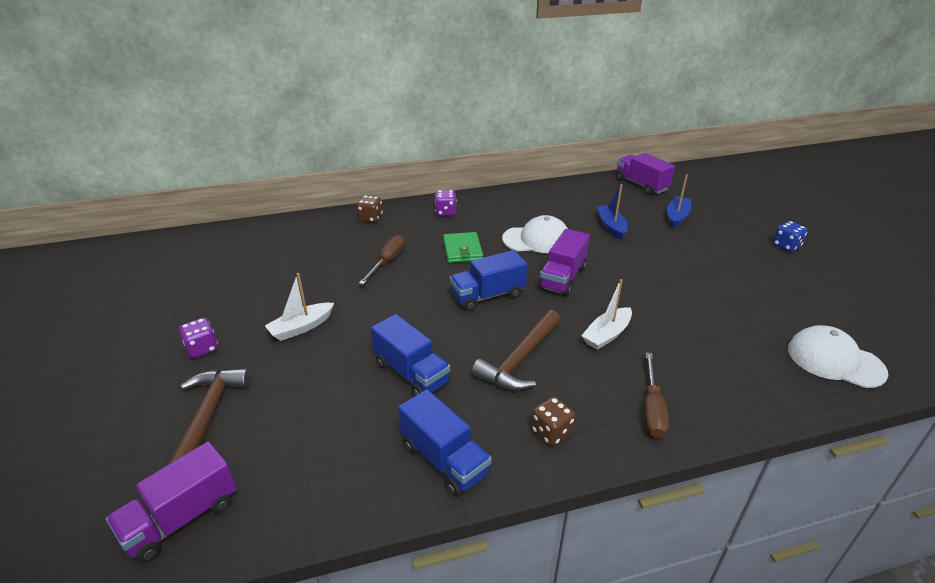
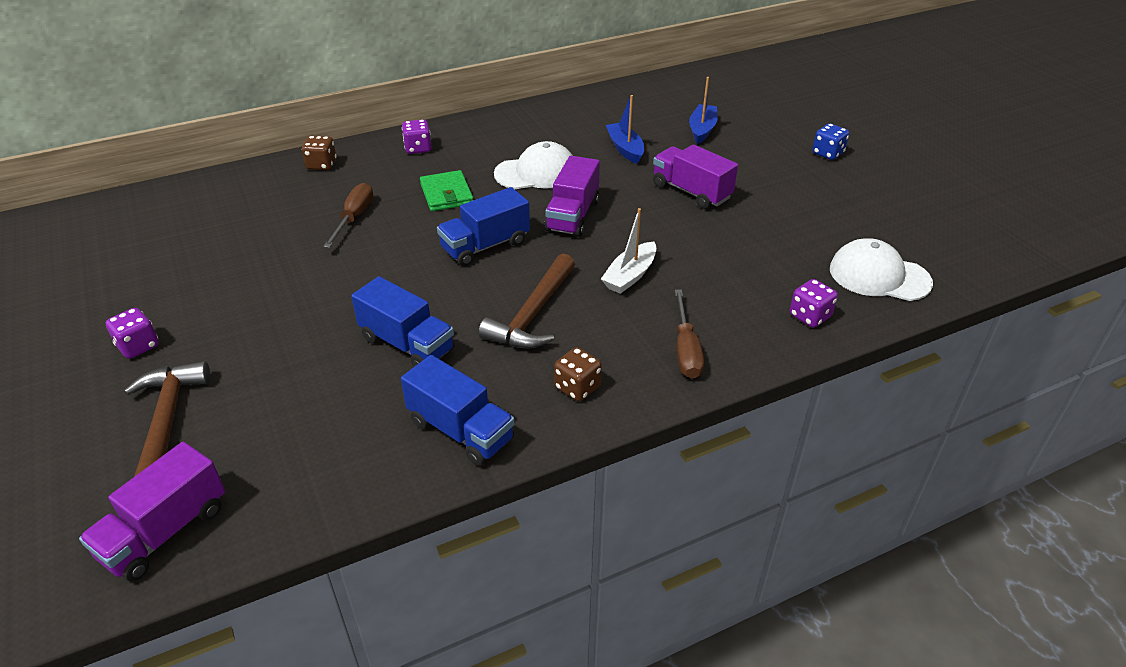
camera: 10 degrees left, 5 degrees up
(301, 327) = (260, 308): white boat -> none
(641, 185) = (657, 93): purple truck -> purple truck (691, 192)
(769, 391) = (810, 316): none -> purple dice

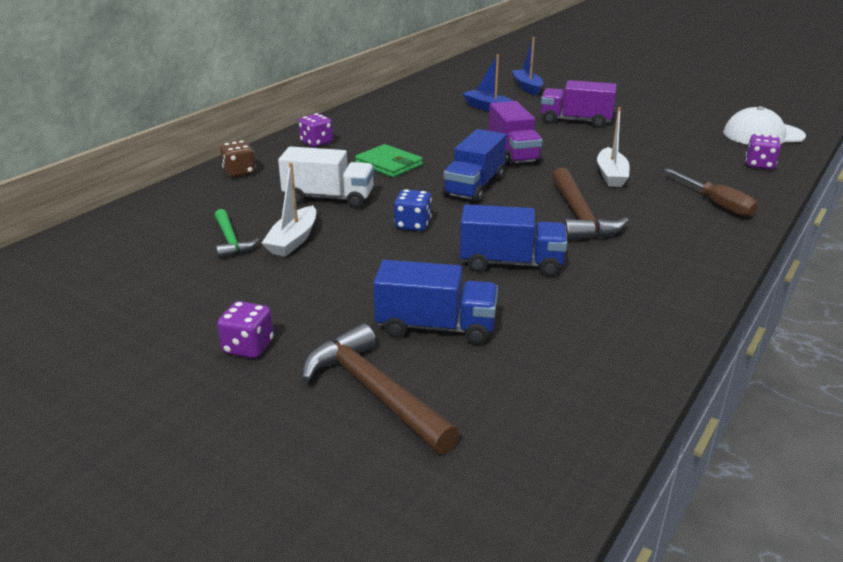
camera: 30 degrees left, 10 degrees down
(165, 532) = (506, 471): purple truck -> none
(236, 238) = (231, 240): none -> green hammer
(278, 254) = (293, 240): none -> white boat
(354, 217) = (329, 198): brown screwdriver -> white truck
(460, 431) = (643, 301): blue truck -> blue truck (436, 327)
(536, 173) = (443, 136): white cap -> none
(577, 387) = (682, 247): brown dice -> none
(827, 153) = (630, 83): blue dice -> blue dice (413, 225)

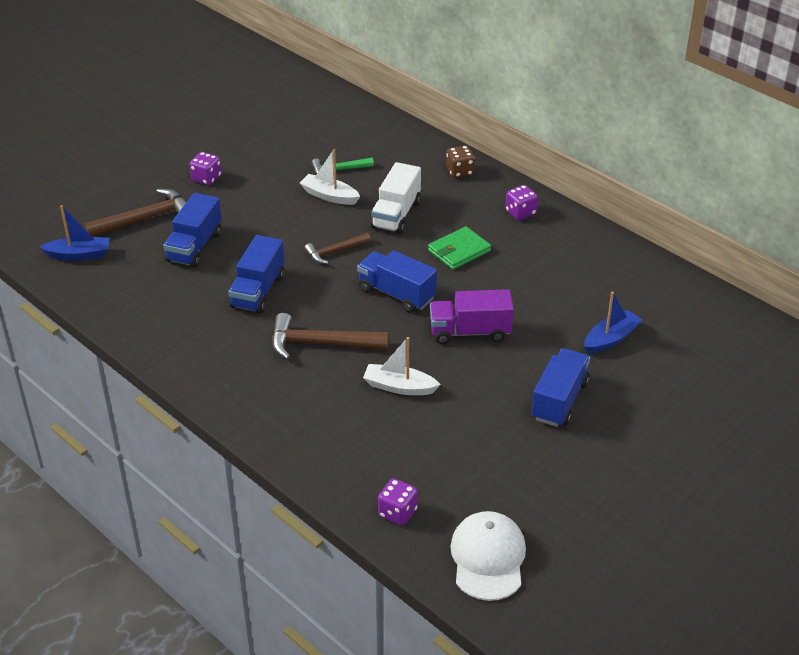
camera: 100 degrees right, 10 degrees up
(413, 225) = (335, 252): blue dice -> brown hammer
(527, 87) = (692, 386): blue boat -> blue boat (79, 254)
(575, 121) = (559, 400): purple truck -> blue truck
(716, 204) = (316, 439): brown screwdriver -> none

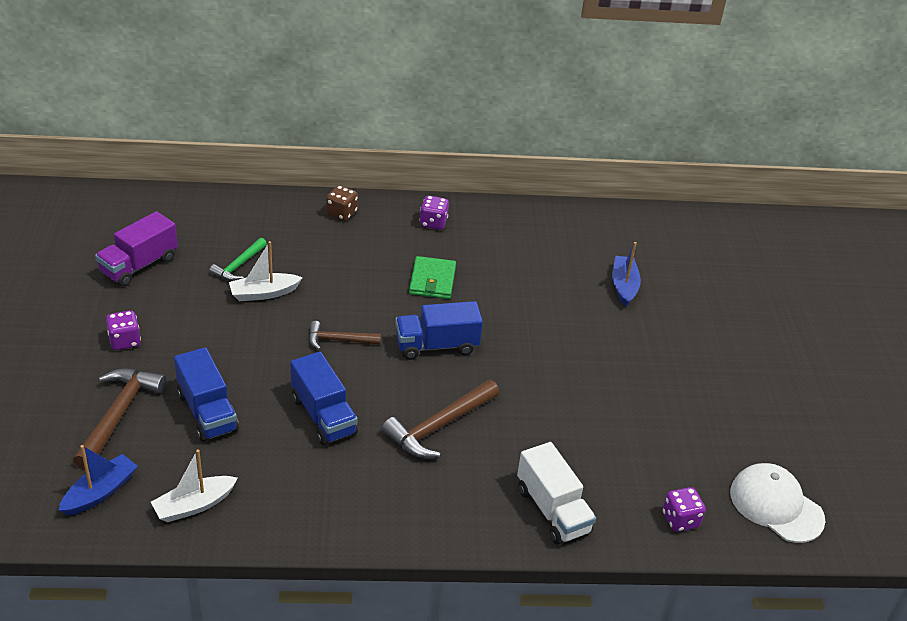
camera: 50 degrees left, 0 degrees up
(335, 252) = (338, 340): brown hammer -> brown hammer turned 75 degrees clockwise
(396, 214) = (342, 278): white truck -> white truck (552, 510)
(399, 387) = (544, 420): white boat -> white boat (194, 505)
(470, 332) = (530, 342): purple truck -> purple truck (139, 265)
(559, 400) = (657, 354): blue truck -> none

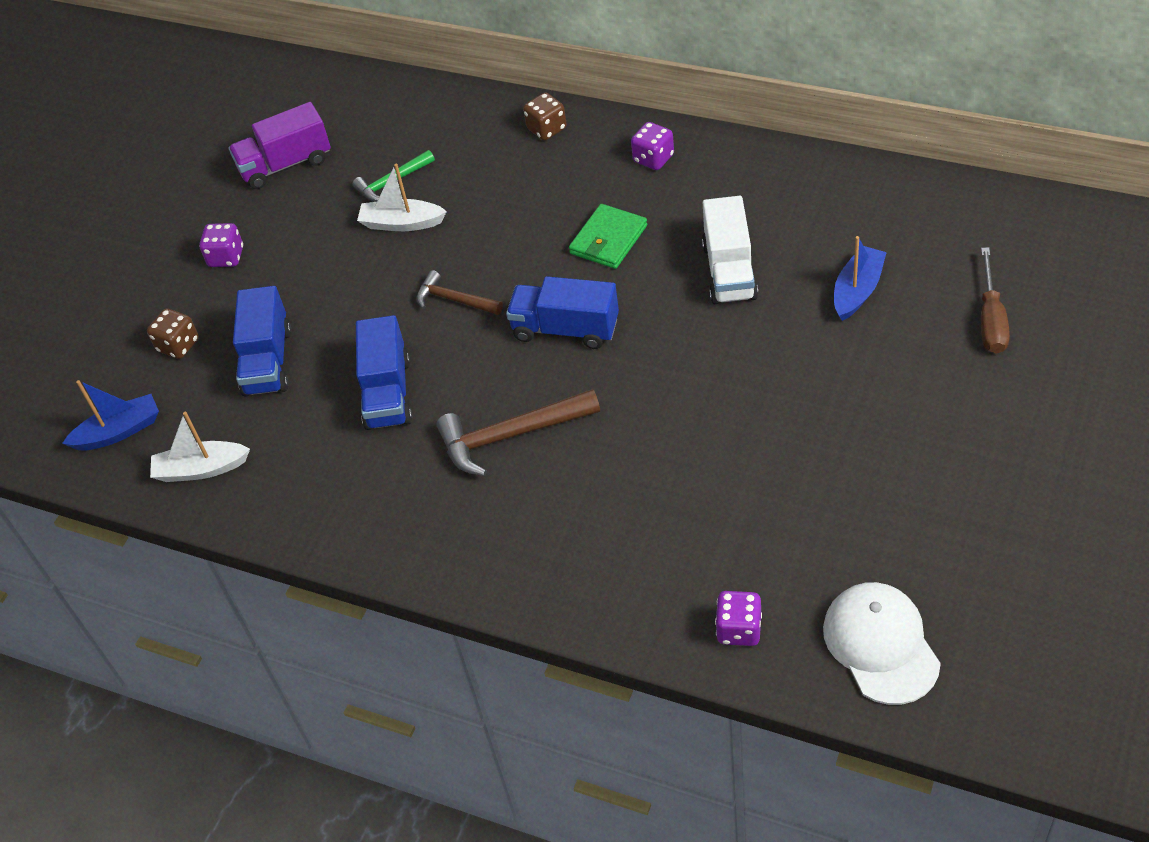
camera: 35 degrees right, 10 degrees up
(118, 415) = (178, 345): brown hammer -> brown dice
(552, 510) = (586, 575): white truck -> white truck (729, 271)
(717, 289) = (991, 319): none -> brown screwdriver

